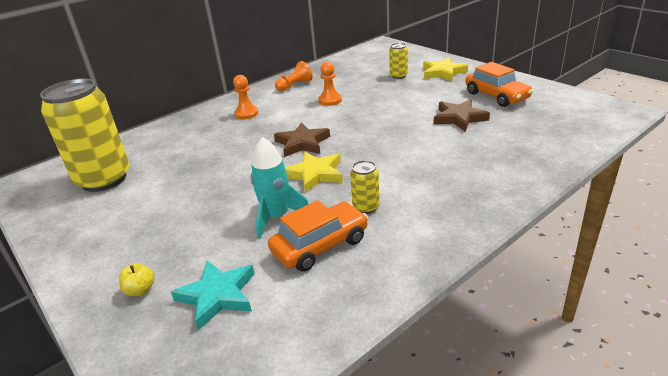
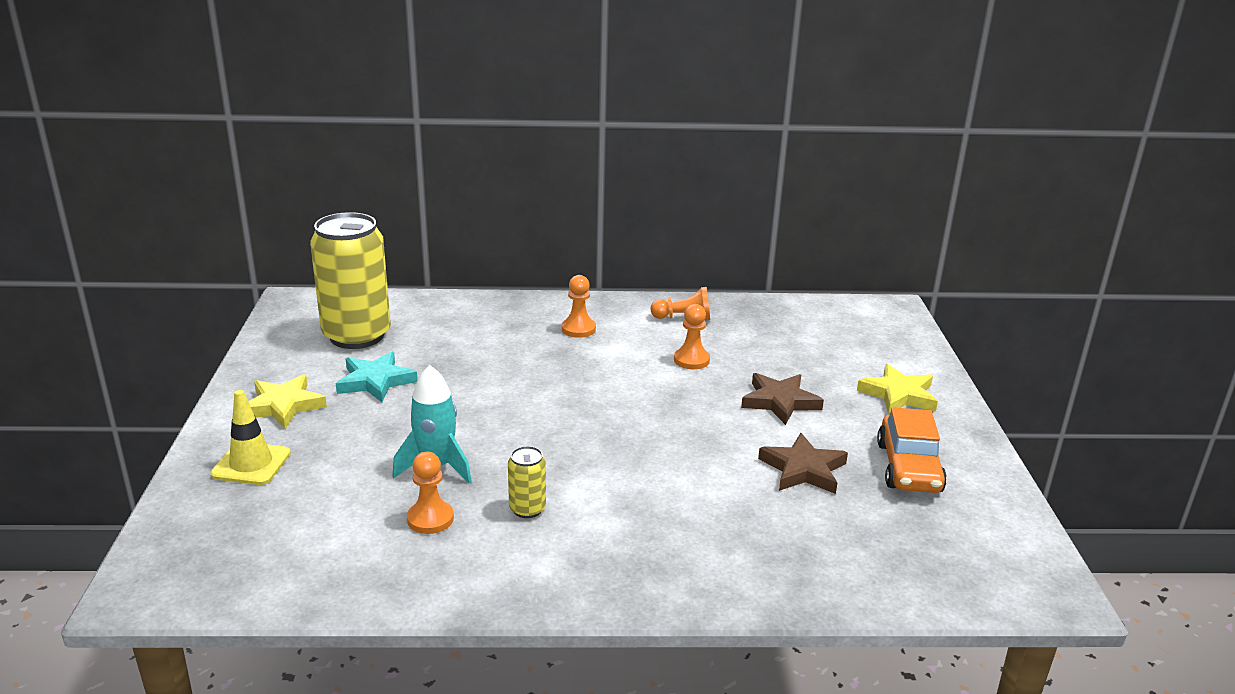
camera: 35 degrees right, 5 degrees down
(140, 290) = (251, 464): yellow apple -> yellow traffic cone
(217, 295) = (293, 507): turquoise star -> turquoise star (375, 381)
(302, 143) = (579, 399): brown star -> brown star (780, 402)
(315, 174) = (536, 442): yellow star -> yellow star (283, 406)
(320, 245) = (430, 519): orange car -> orange pawn
(398, 76) = (830, 369): yellow can -> none

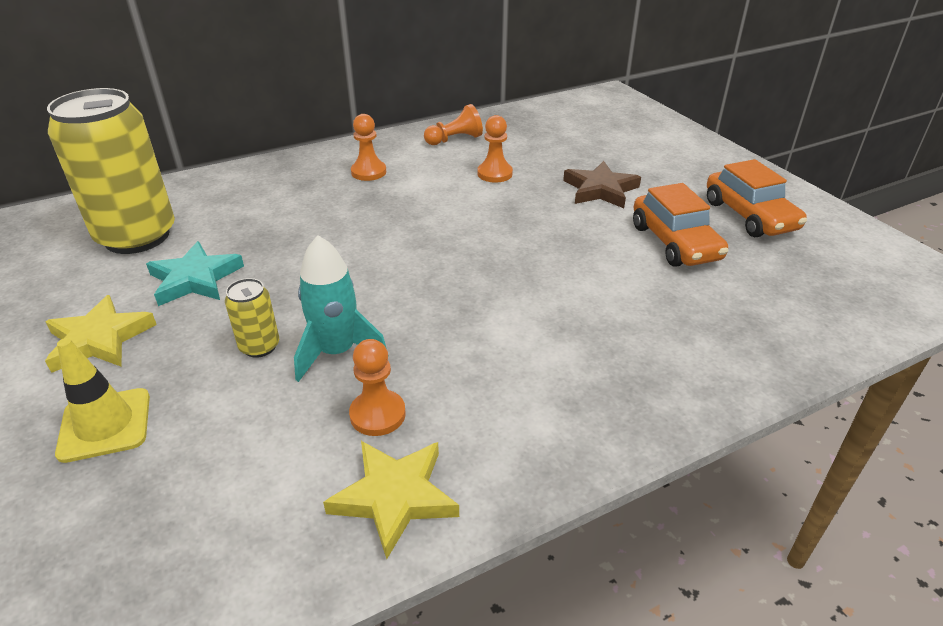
camera: 25 degrees left, 10 degrees up
(527, 509) = (471, 365): yellow can -> yellow can (259, 346)
(803, 469) = (675, 242): brown star -> orange car
(898, 395) = (682, 159): yellow star -> yellow star (394, 497)

